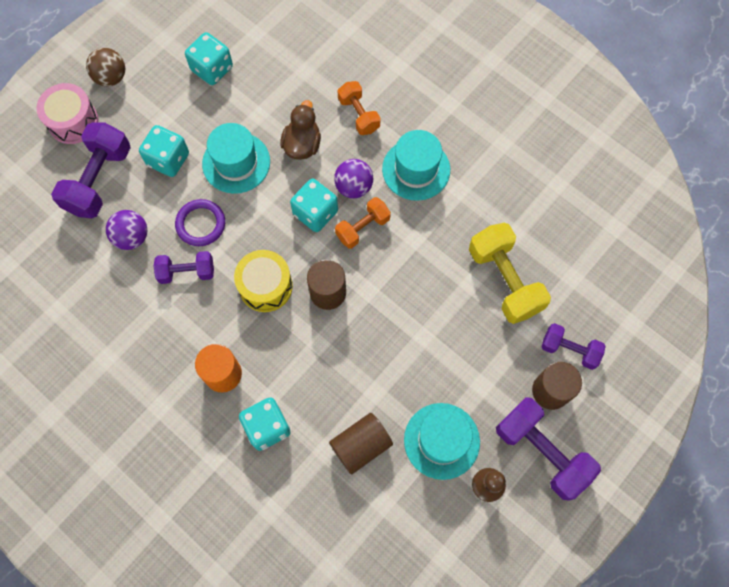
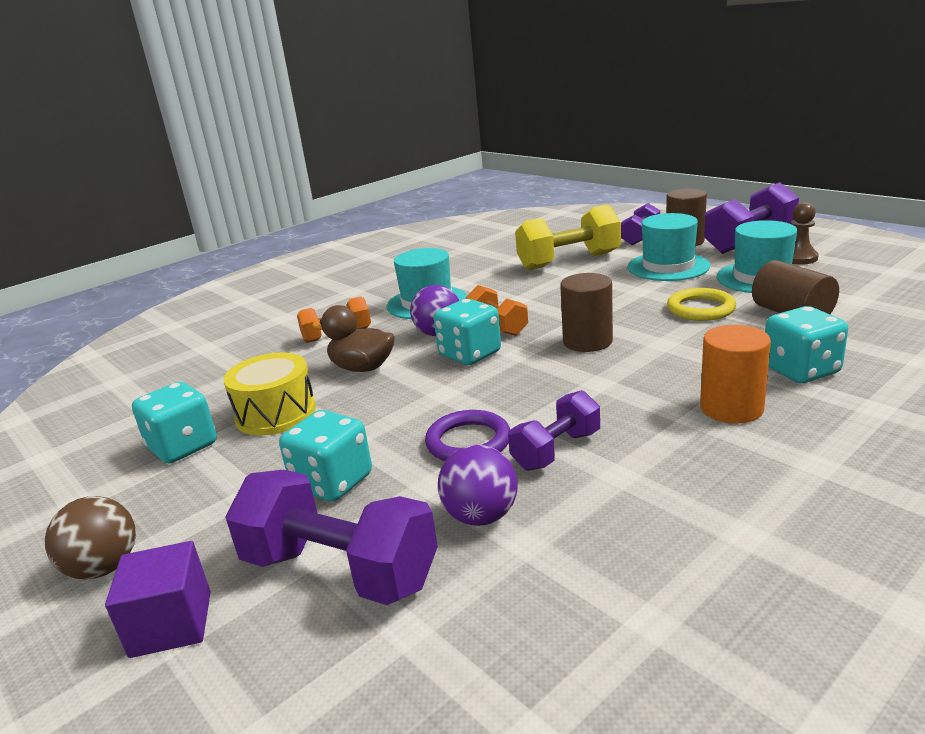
camera: 80 degrees left, 45 degrees down
(73, 121) = (171, 624): pink drum -> purple cube
(187, 272) = (556, 450): purple dumbbell -> purple dumbbell turned 45 degrees clockwise
(236, 162) = (368, 416): turquoise hat -> turquoise hat (668, 266)
(265, 286) = (580, 382): yellow drum -> yellow drum (276, 413)
(379, 380) = (700, 309): none -> yellow ring

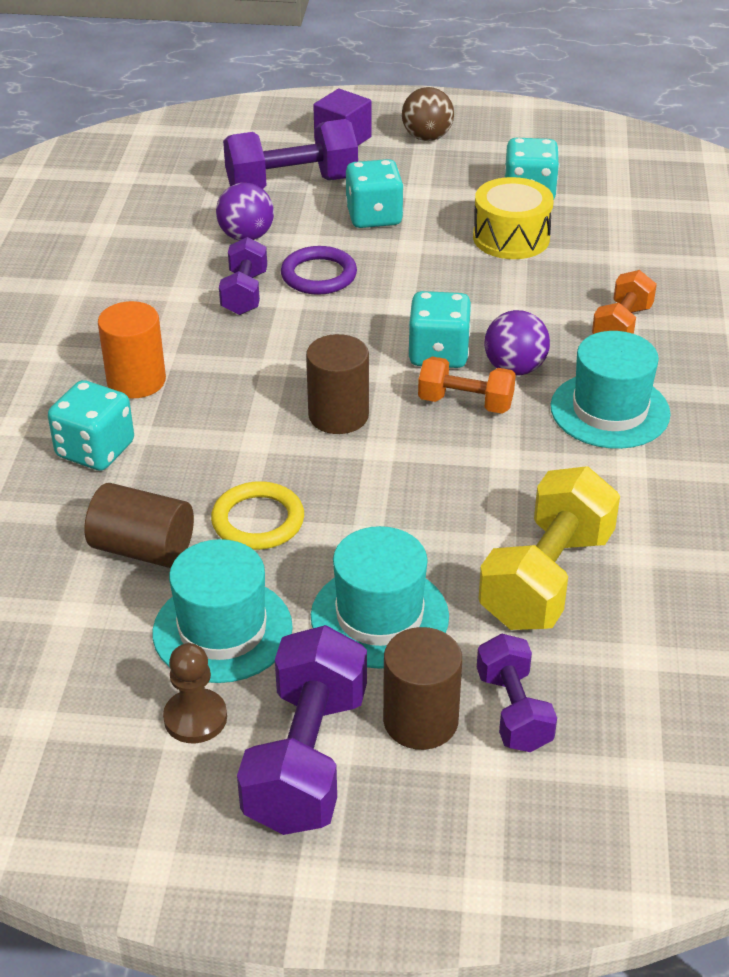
camera: 135 degrees right, 15 degrees up
(362, 368) = (519, 301): brown duck -> none

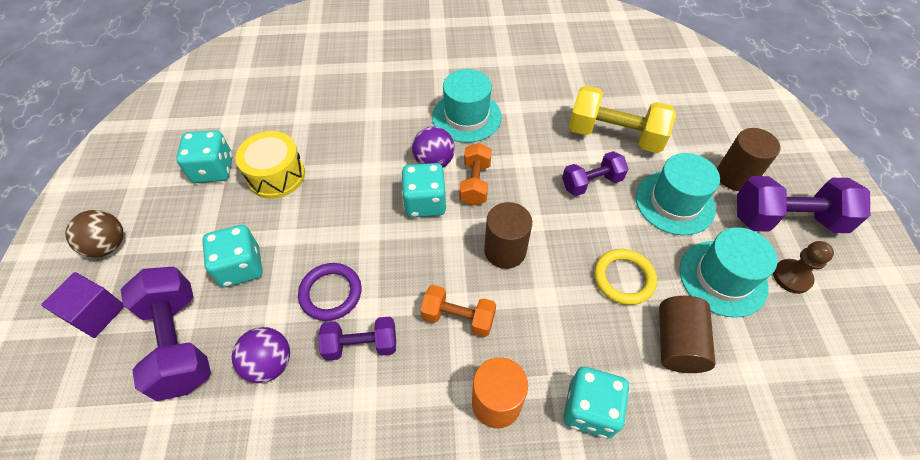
camera: 100 degrees left, 15 degrees up
(513, 711) = (709, 142): purple dumbbell -> purple dumbbell (591, 183)
(621, 326) = (381, 114): orange dumbbell -> orange dumbbell (458, 318)

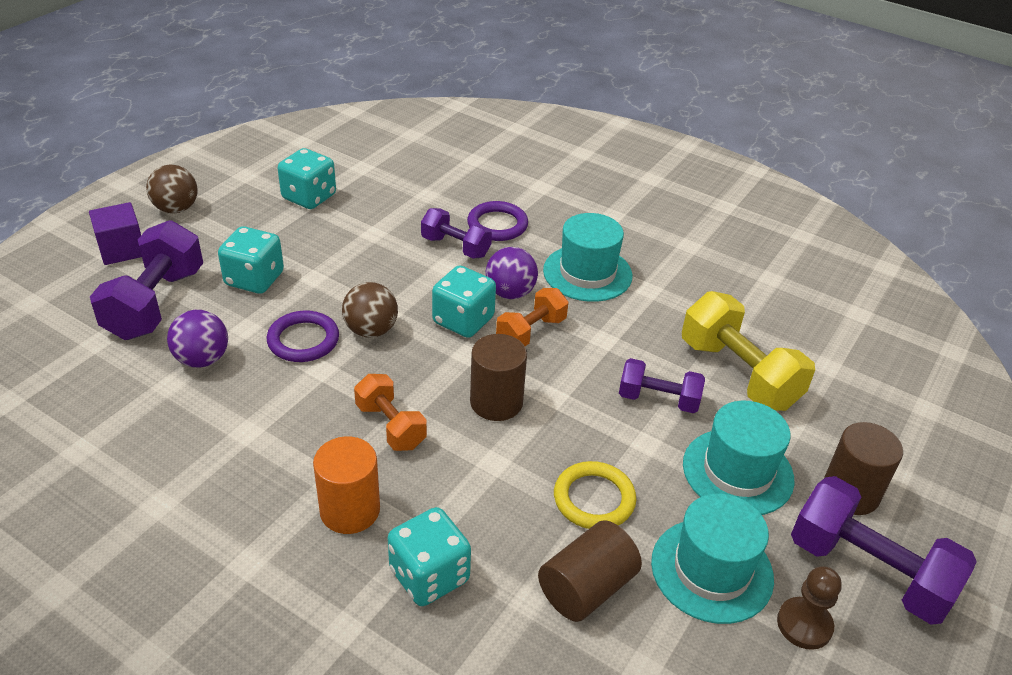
camera: 35 degrees right, 15 degrees down
(276, 175) = (355, 228): yellow drum -> none
(361, 345) = (286, 392): purple dumbbell -> purple dumbbell (455, 247)
(371, 252) = (371, 330): none -> brown ball
(374, 113) = (497, 225): none -> purple ring

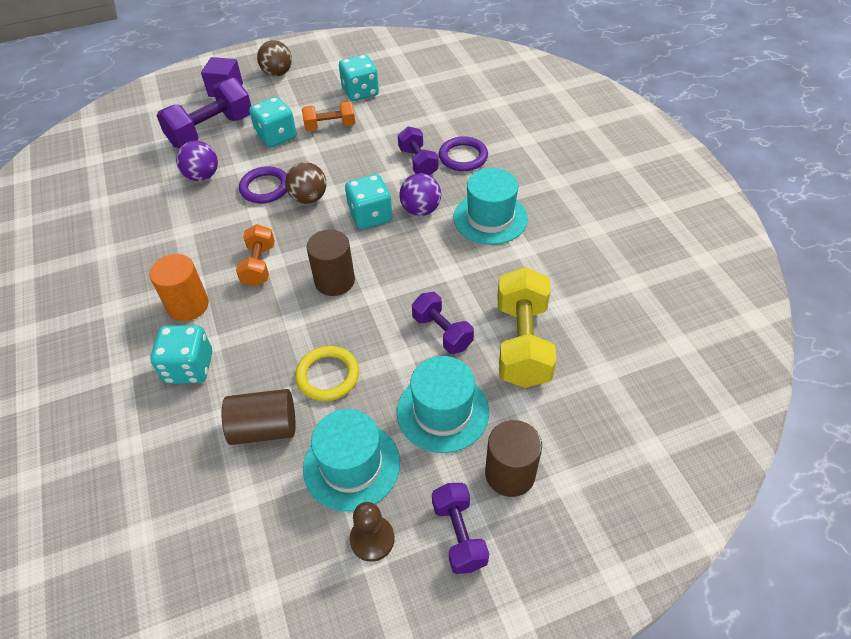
camera: 40 degrees right, 10 degrees up
(531, 332) = (406, 243): orange dumbbell -> orange dumbbell (330, 126)
(868, 571) = (459, 534): purple dumbbell -> purple dumbbell, size x0.60

